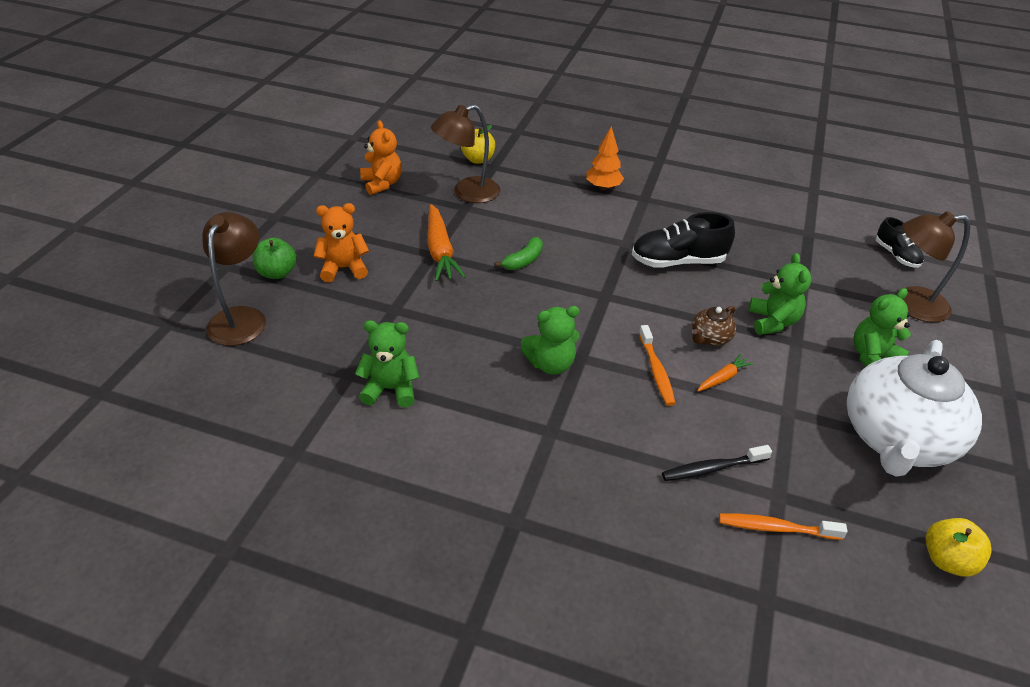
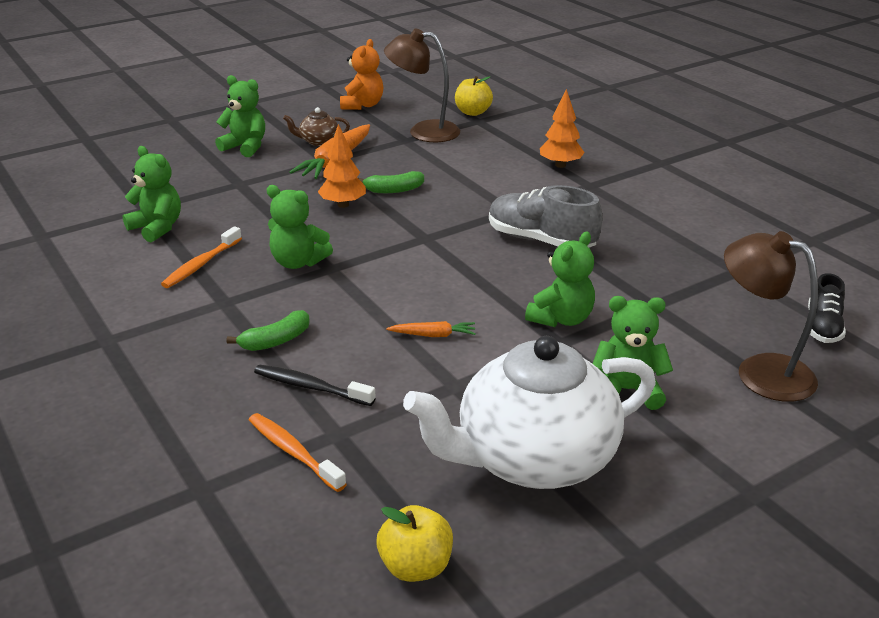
camera: 40 degrees right, 10 degrees down
(242, 317) = (132, 151): brown lamp -> none
(277, 273) = (196, 134): green apple -> none
(344, 268) = (245, 147): orange teddy bear -> green teddy bear
(506, 292) = (343, 204): none -> orange tree
(636, 444) = (276, 341): none -> green banana
(656, 371) = (379, 304): orange toothbrush -> orange toothbrush (201, 264)
(678, 261) = (541, 240): black shoe -> grey shoe
(710, 338) = (473, 304): brown teapot -> brown teapot (318, 141)

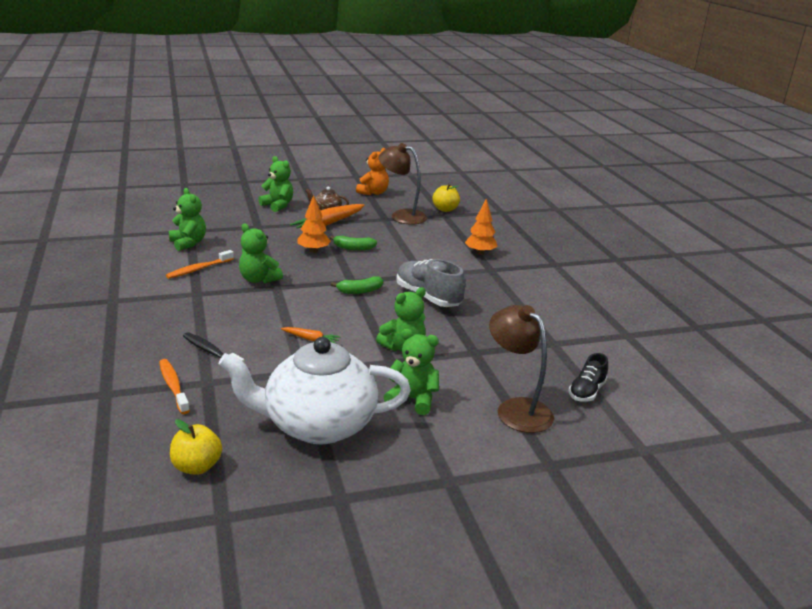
camera: 15 degrees right, 5 degrees down
(276, 341) = (210, 322): green banana -> green banana (360, 291)

